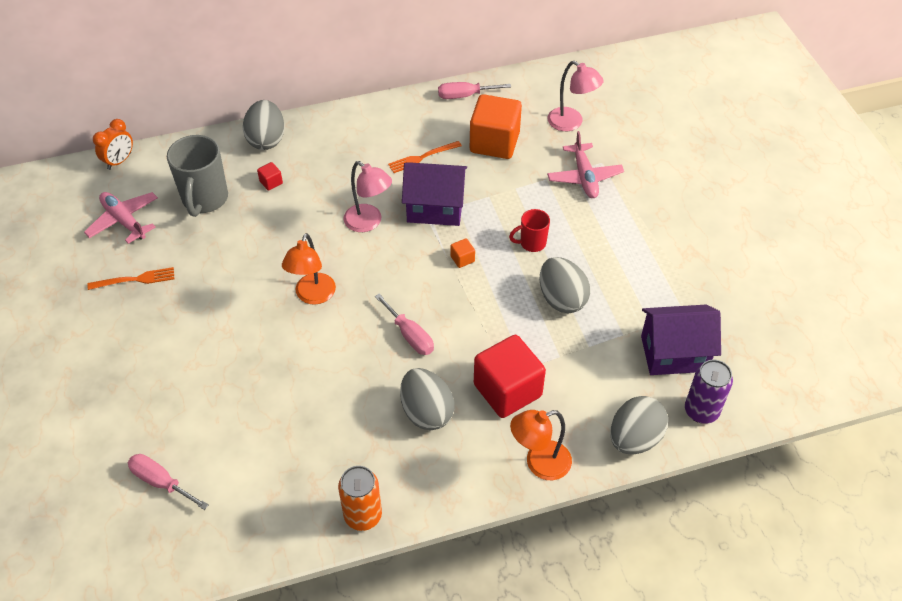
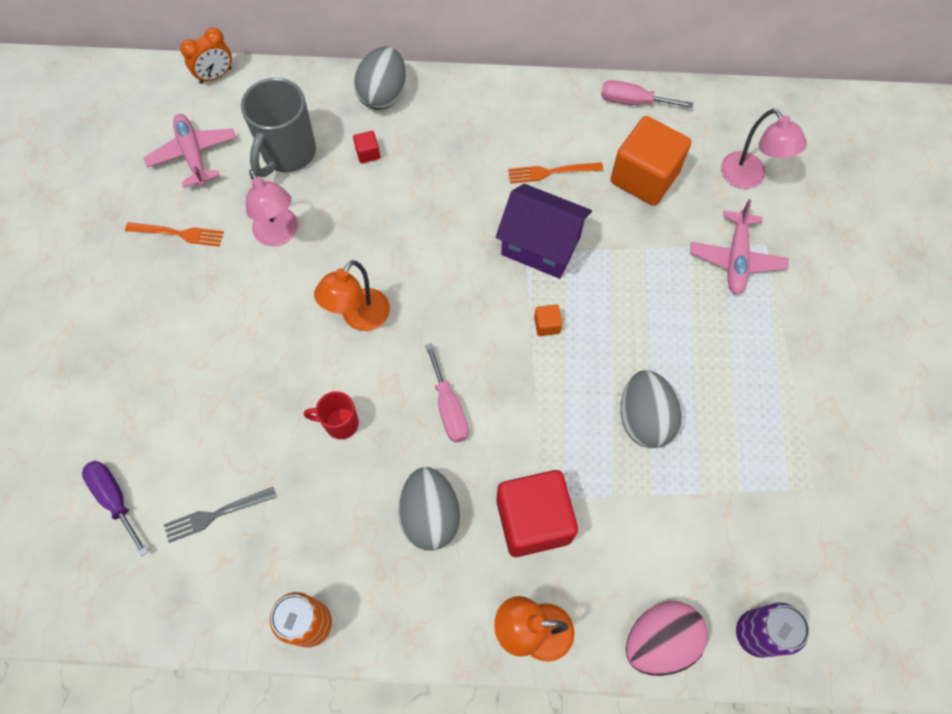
camera: 20 degrees right, 15 degrees up
(161, 482) = (115, 499): pink screwdriver -> purple screwdriver
(252, 466) = (215, 515): none -> grey fork
(369, 222) = (457, 241): pink lamp -> pink lamp (279, 234)
(532, 243) = (637, 330): red mug -> red mug (340, 423)
(634, 438) = (659, 640): grey egg -> pink egg
(674, 353) = (753, 541): purple house -> none

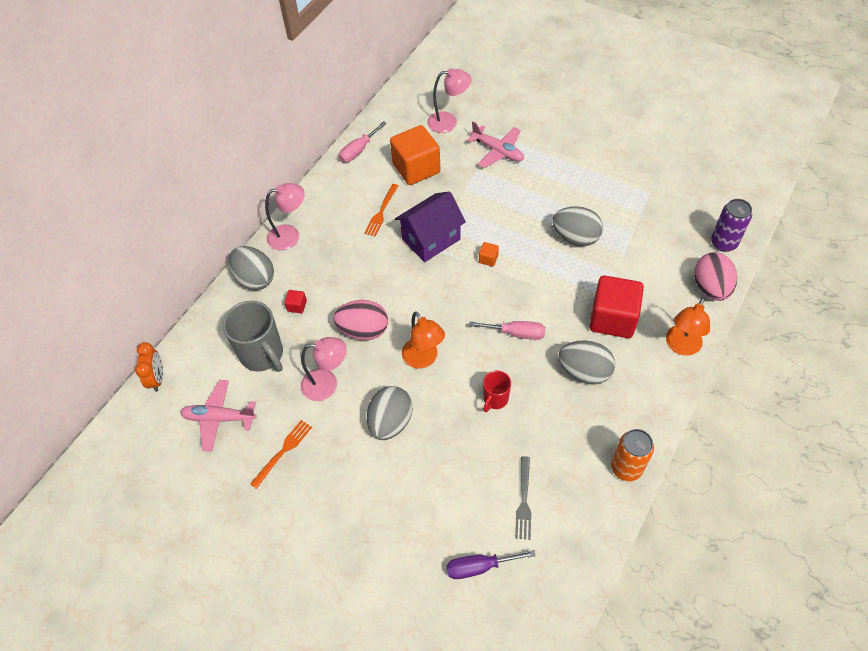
camera: 60 degrees left, 10 degrees down
(259, 322) = (390, 422): none -> grey egg
(368, 236) = (363, 330): none -> pink egg
(461, 97) = (290, 235): none -> pink lamp

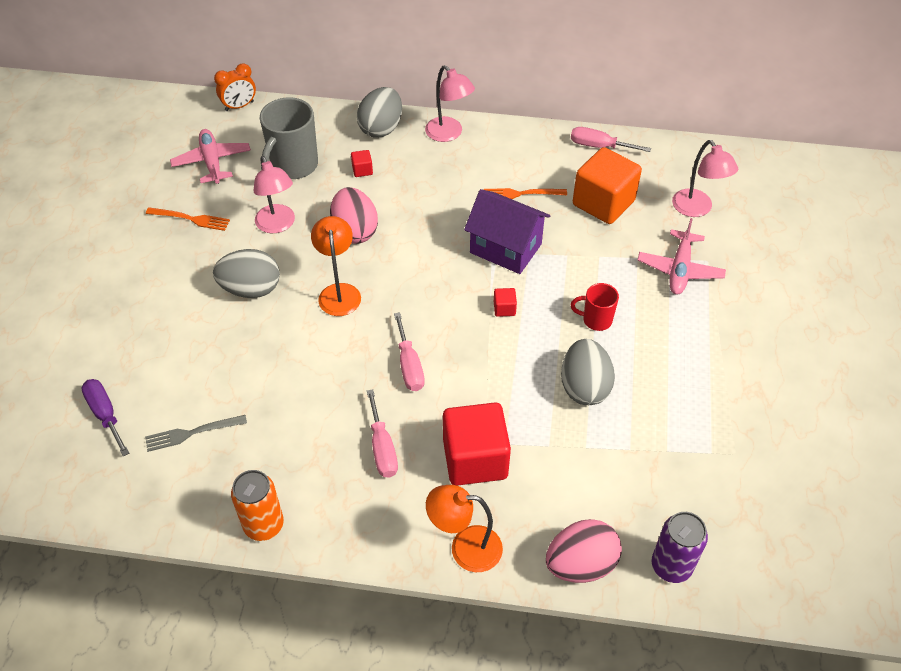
camera: 65 degrees right, 5 degrees down
(423, 359) = (339, 292): orange lamp -> orange lamp turned 135 degrees clockwise
(488, 259) = (504, 308): orange cube -> red cube
(495, 399) = (311, 371): red mug -> red mug (596, 320)
(584, 372) = (382, 448): grey egg -> pink screwdriver

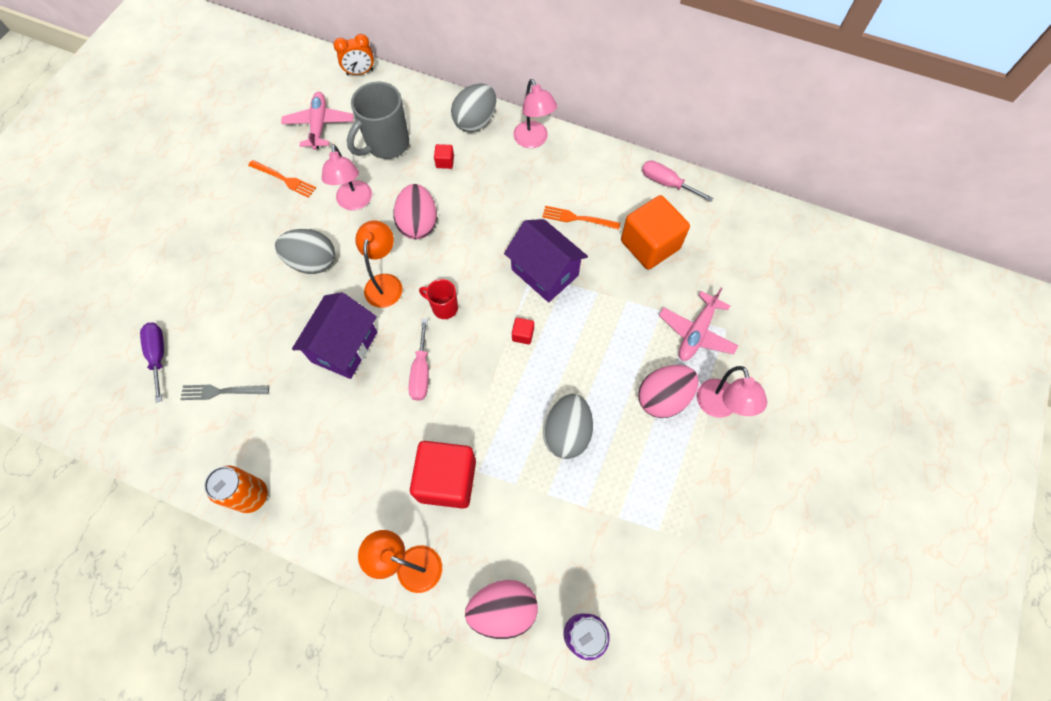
camera: 15 degrees right, 15 degrees up
(316, 360) = (344, 347): none -> purple house
(382, 448) = (372, 448): pink screwdriver -> none
(596, 320) = (601, 367): red mug -> red mug (444, 307)
(669, 334) = (663, 398): none -> pink egg
(697, 209) = (735, 271): pink lamp -> pink lamp (719, 407)

